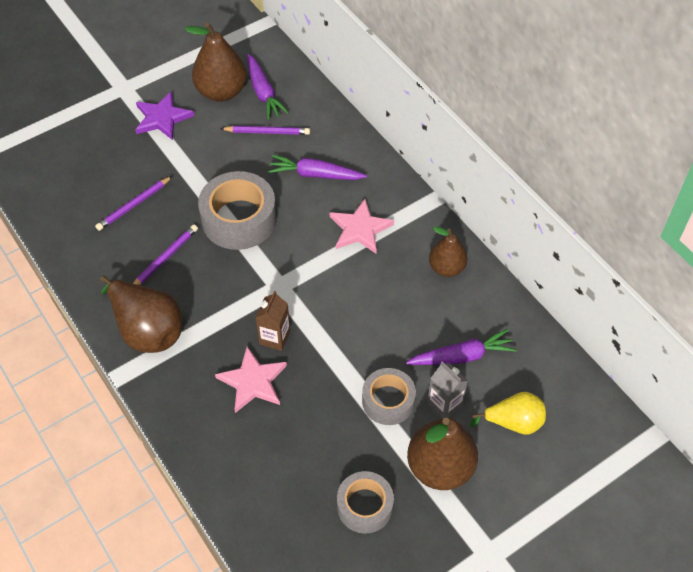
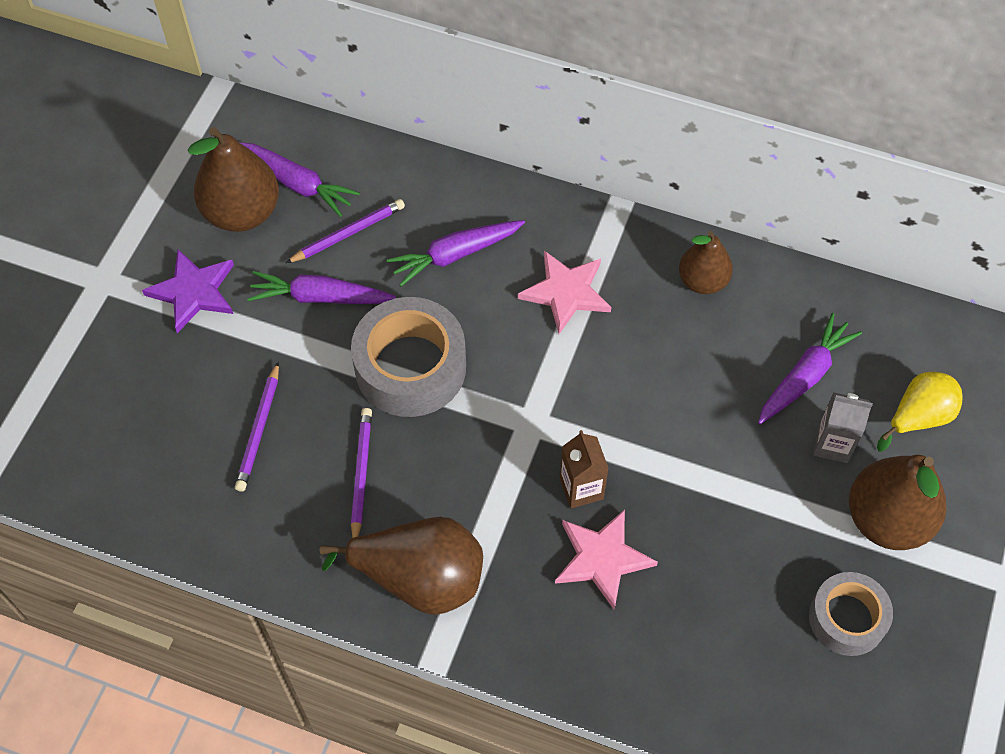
camera: 35 degrees left, 5 degrees up
(223, 156) = (319, 297): none -> purple carrot
(388, 401) = (770, 480): grey tape -> none

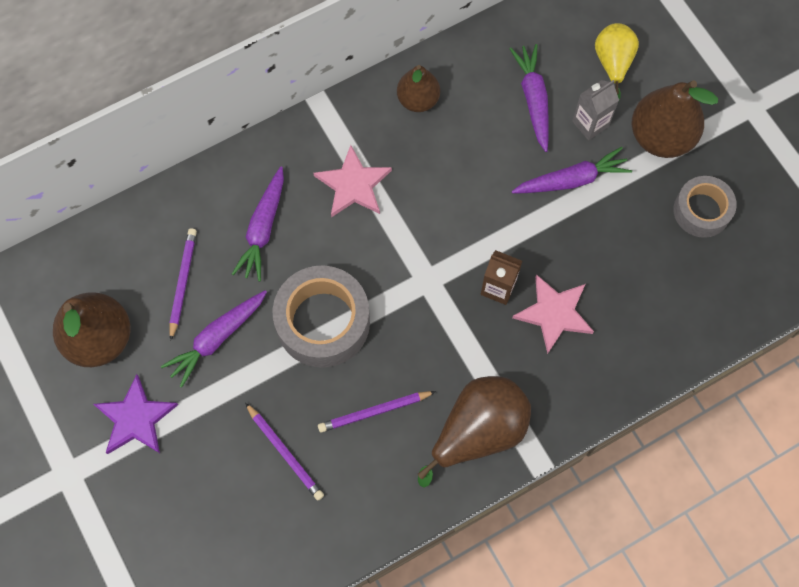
camera: 50 degrees left, 10 degrees up
(298, 184) = (111, 284): purple carrot -> purple carrot (572, 180)
(361, 474) = (374, 412): purple pencil -> purple pencil turned 60 degrees counterclockwise

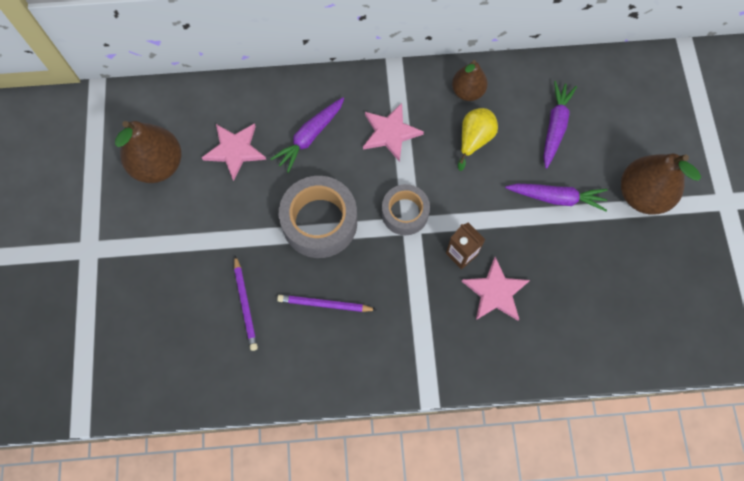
camera: 25 degrees right, 0 degrees up
(135, 418) = (154, 231): purple star -> none
(183, 282) = (235, 150): purple pencil -> pink star
(217, 339) = (238, 201): purple carrot -> none
(478, 431) = (394, 355): brown pear -> none
(590, 124) = (591, 162): grey carton -> none
(613, 63) = (629, 125): yellow pear -> yellow pear (474, 140)
(701, 211) = (649, 264): grey tape -> grey tape (405, 213)

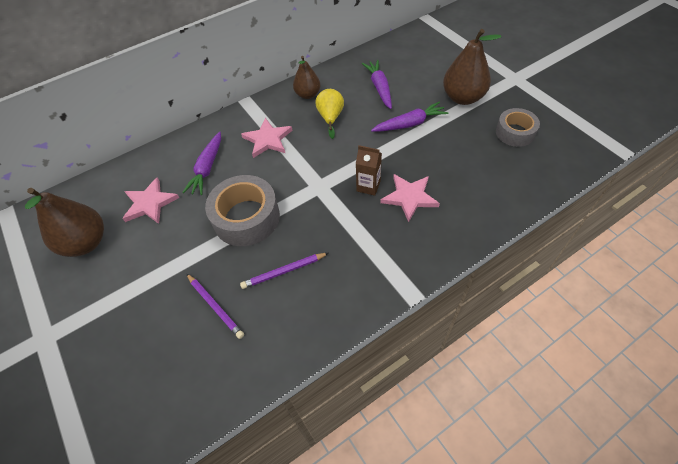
camera: 25 degrees left, 15 degrees down
(405, 213) = (309, 181): grey tape -> grey tape (515, 132)

